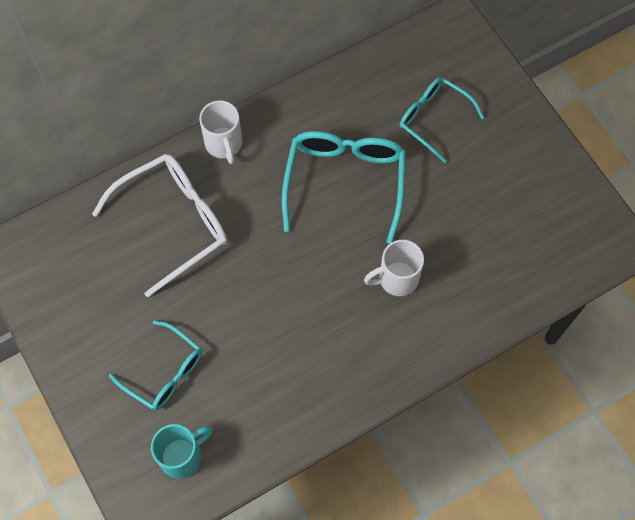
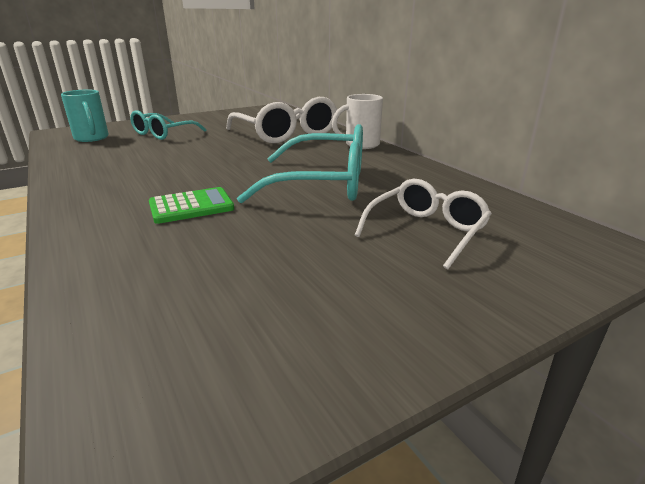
camera: 90 degrees right, 40 degrees down
(397, 279) = (191, 206): white mug -> green calculator
(434, 119) = (426, 231): turquoise glasses -> white glasses

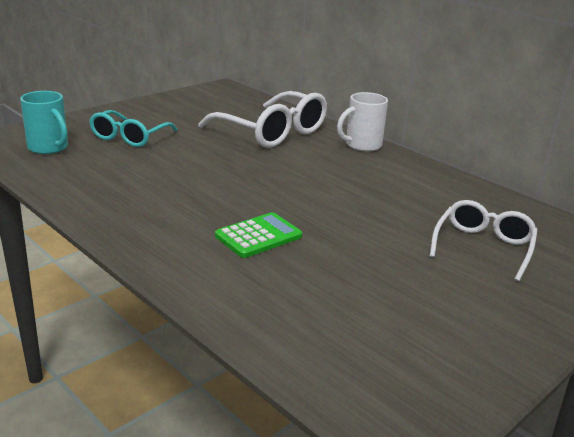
camera: 15 degrees left, 0 degrees up
(322, 184) = (360, 200): turquoise glasses -> none

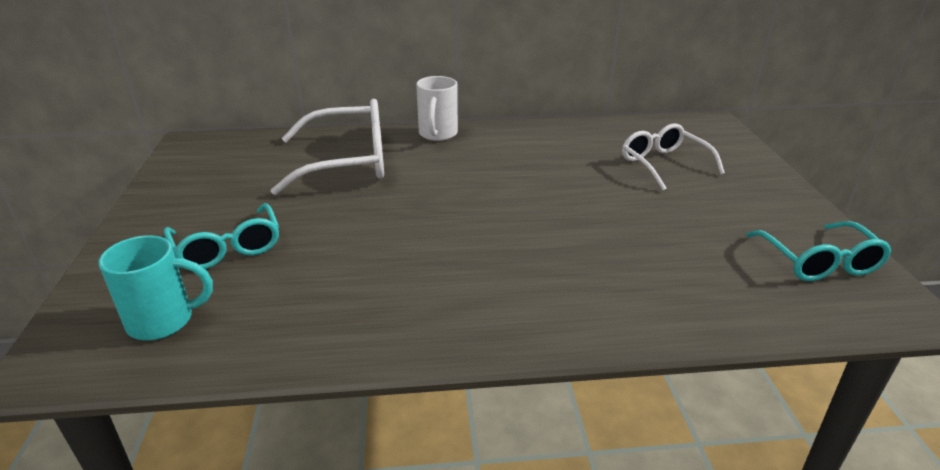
camera: 50 degrees left, 5 degrees up
(258, 236) = (557, 255): green calculator -> none
(426, 368) = (818, 261): none -> turquoise glasses

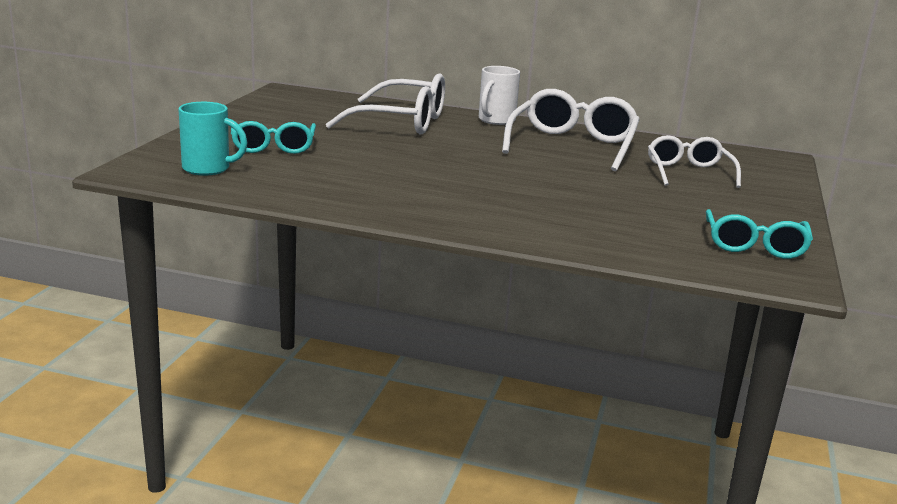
camera: 20 degrees right, 10 degrees down
(535, 153) = (572, 146): none -> white glasses

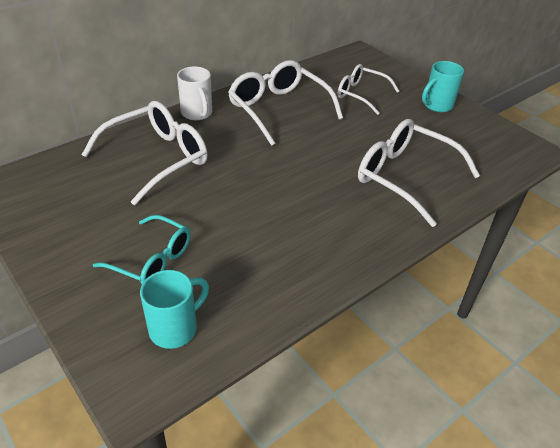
camera: 55 degrees left, 20 degrees up
(571, 216) = (406, 177): none -> white glasses
(754, 245) = (485, 136): turquoise glasses -> none
(761, 211) = (437, 105): none -> turquoise mug

